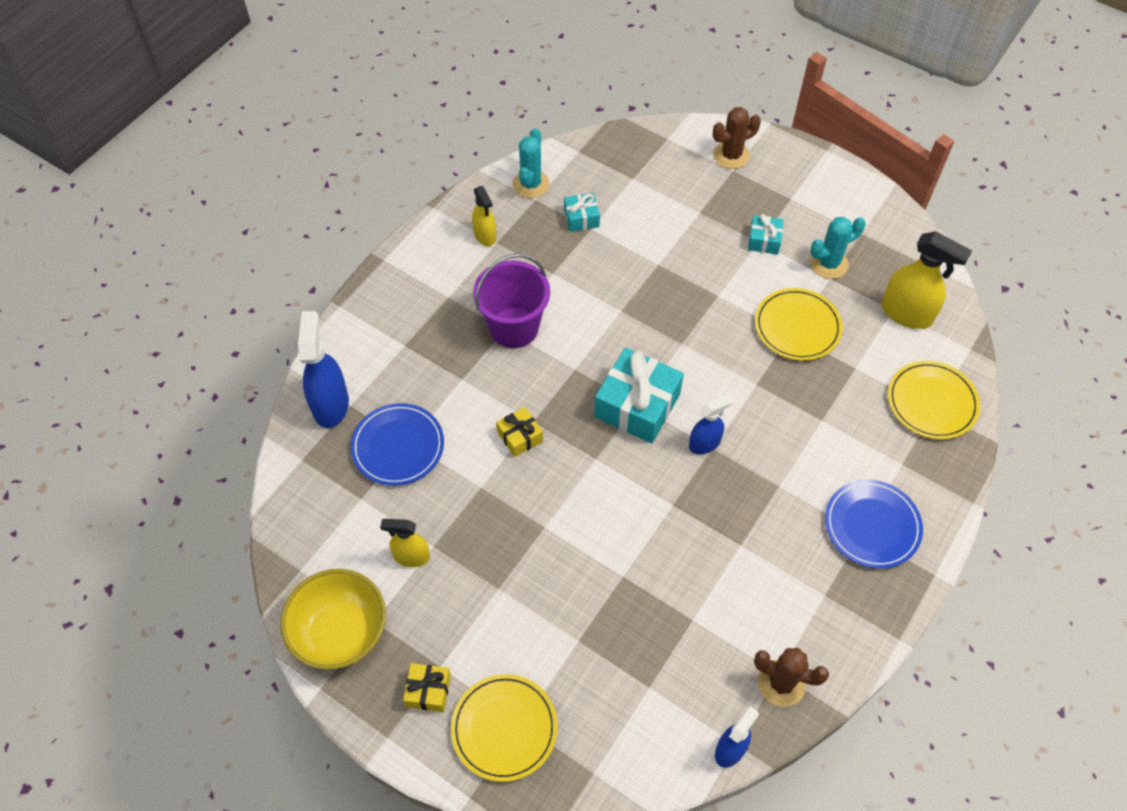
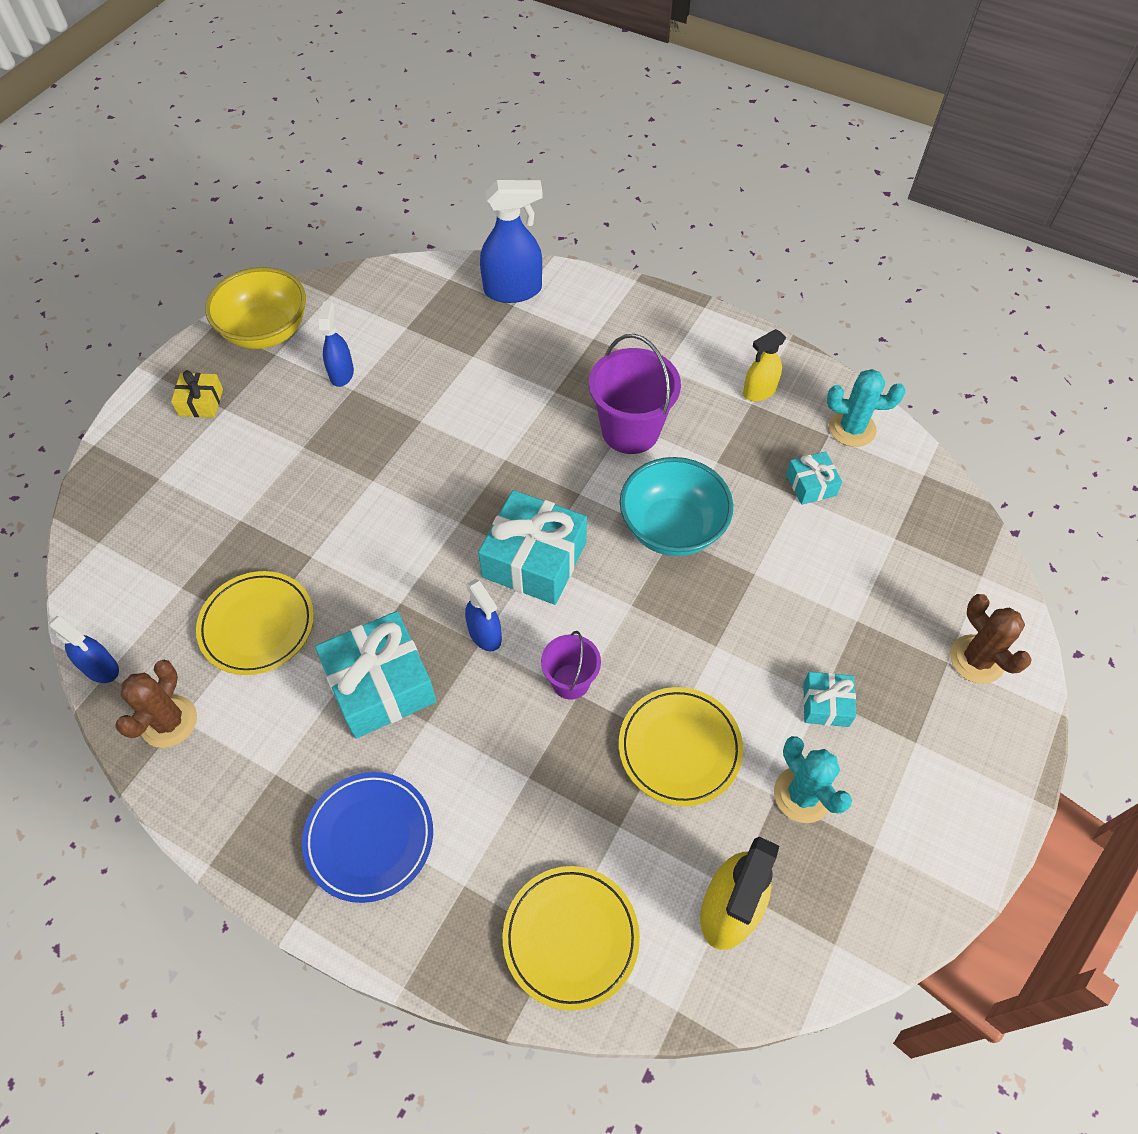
camera: 85 degrees right, 0 degrees up
(398, 446) = (467, 348): blue plate -> none
(411, 556) = (341, 373): yellow spray bottle -> blue spray bottle
(504, 728) = (155, 465): yellow plate -> yellow plate (257, 625)
(520, 436) = (484, 449): yellow gift -> none
(614, 310) = (672, 528): none -> turquoise bowl
(746, 388) = (570, 681): none -> purple bucket
(748, 519) = (380, 685): none -> turquoise gift

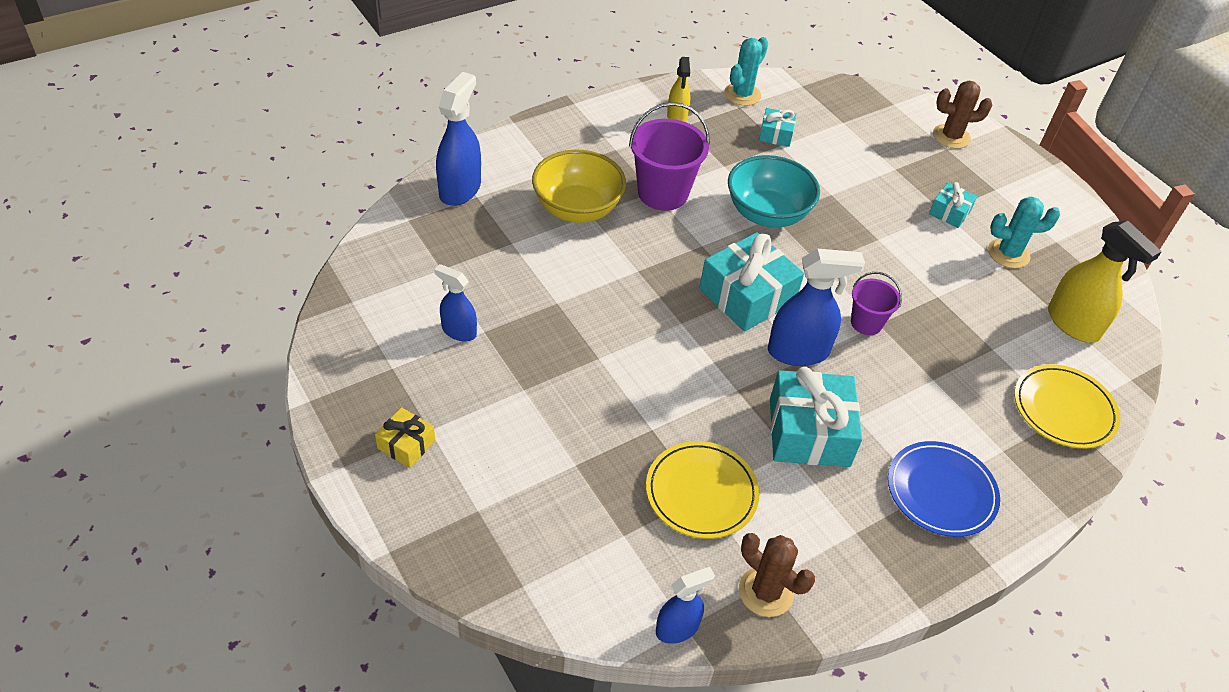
camera: 65 degrees left, 10 degrees down
(266, 331) = (356, 363): yellow bowl -> yellow bowl (577, 209)
(485, 634) = (798, 352): blue spray bottle -> blue spray bottle, size x1.65
(679, 748) = (947, 293): yellow plate -> none

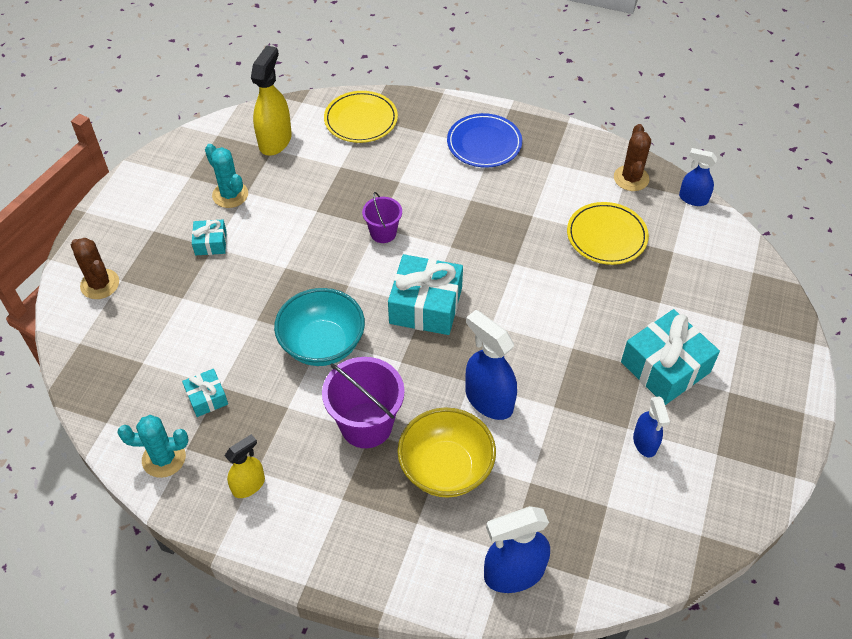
camera: 125 degrees left, 5 degrees up
(406, 444) = (752, 394): yellow gift -> none
(798, 352) = (448, 252): blue spray bottle -> blue spray bottle (488, 400)
(809, 432) = (508, 214): turquoise gift -> turquoise gift (665, 367)

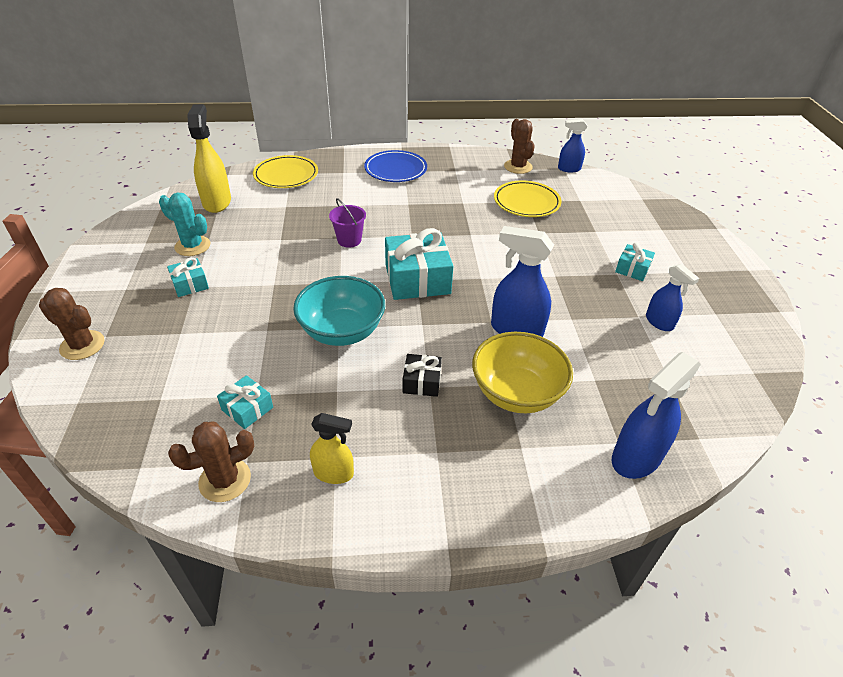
camera: 25 degrees left, 10 degrees down
(164, 458) = (225, 480): turquoise cactus -> brown cactus
(249, 485) = (334, 473): yellow spray bottle -> yellow spray bottle turned 75 degrees clockwise
(366, 425) = (421, 382): purple bucket -> black gift
(665, 367) = (632, 269): turquoise gift -> turquoise gift, size x0.51

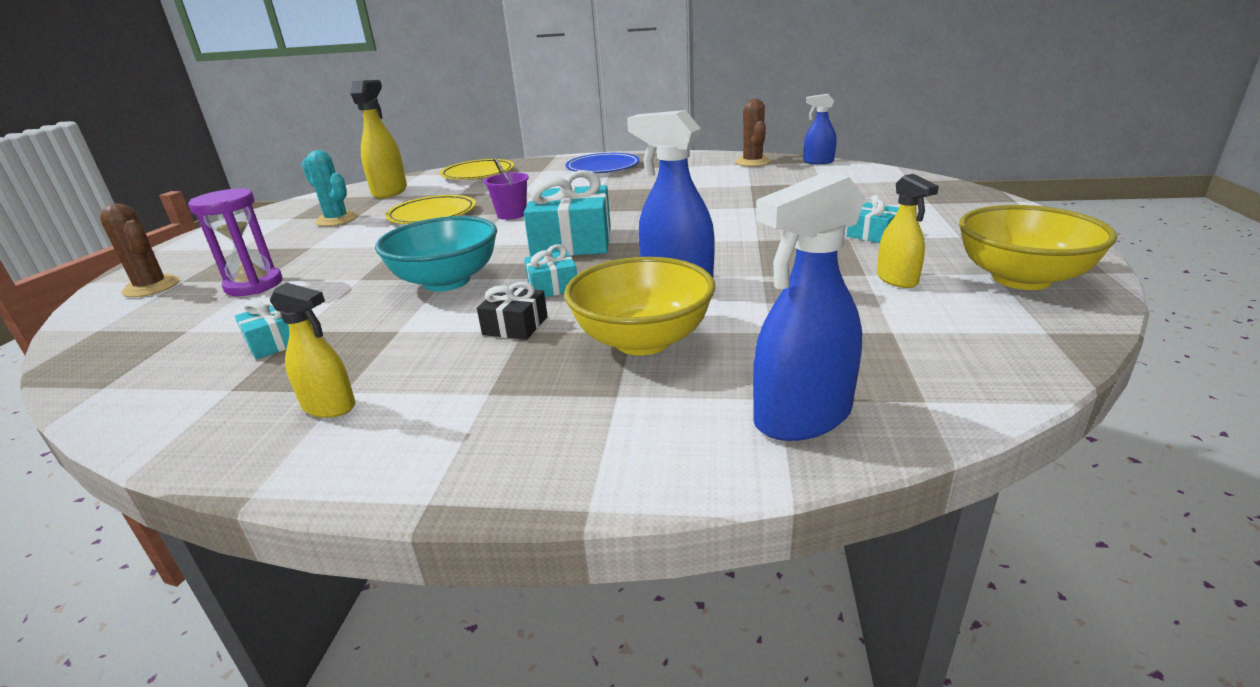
camera: 15 degrees right, 15 degrees down
(178, 340) = (254, 285): none -> purple hourglass
(190, 284) = (308, 245): turquoise gift -> turquoise gift (553, 286)
(225, 480) = (187, 405): brown cactus -> none
(526, 202) = (749, 185): yellow plate -> yellow plate (432, 214)
(659, 322) = (897, 280): blue spray bottle -> yellow spray bottle
(732, 319) = (1021, 279): none -> yellow bowl

